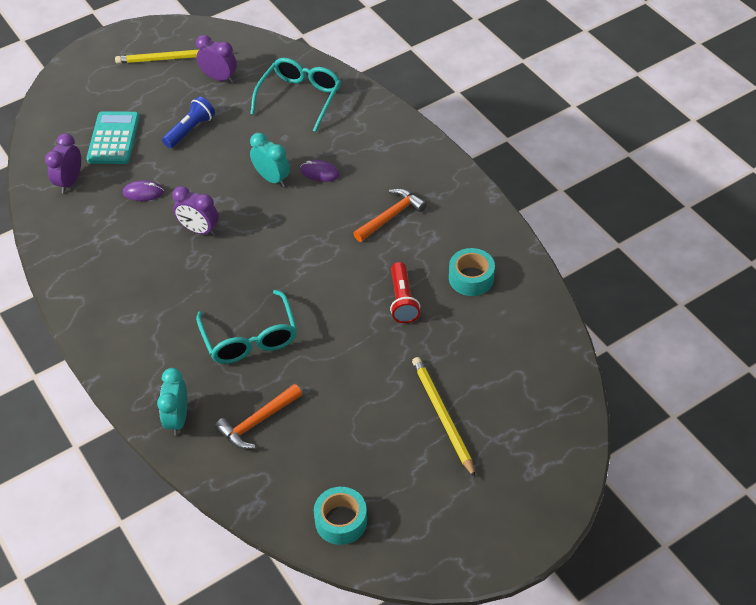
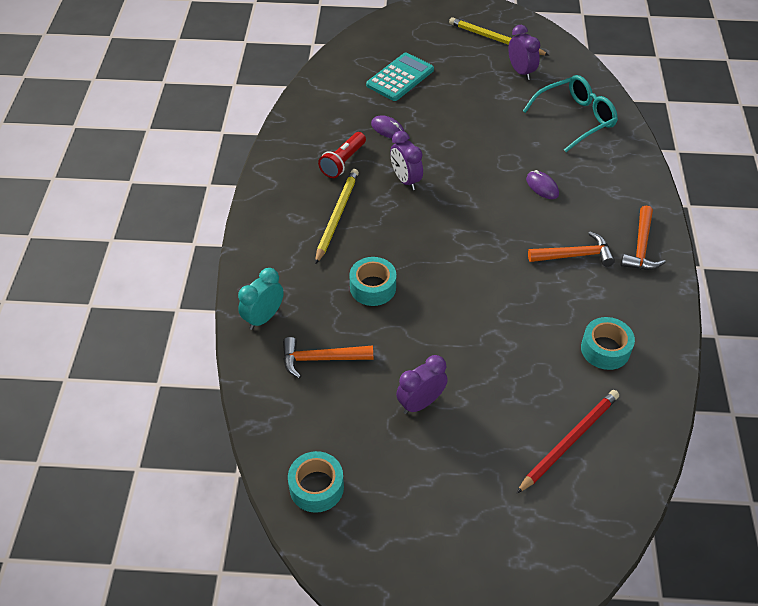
camera: 35 degrees right, 0 degrees up
(70, 182) = (341, 93): purple clock -> purple clock (420, 403)
(190, 130) = (464, 100): blue flashlight -> none
(250, 338) = (373, 287): turquoise glasses -> turquoise tape
(272, 178) = (498, 171): turquoise clock -> none
(402, 300) = (526, 332): red flashlight -> red flashlight (343, 162)
(435, 180) = (641, 247): none -> orange hammer
(442, 416) = (478, 454): yellow pencil -> yellow pencil (337, 216)
(499, 363) = (569, 441): none -> red pencil

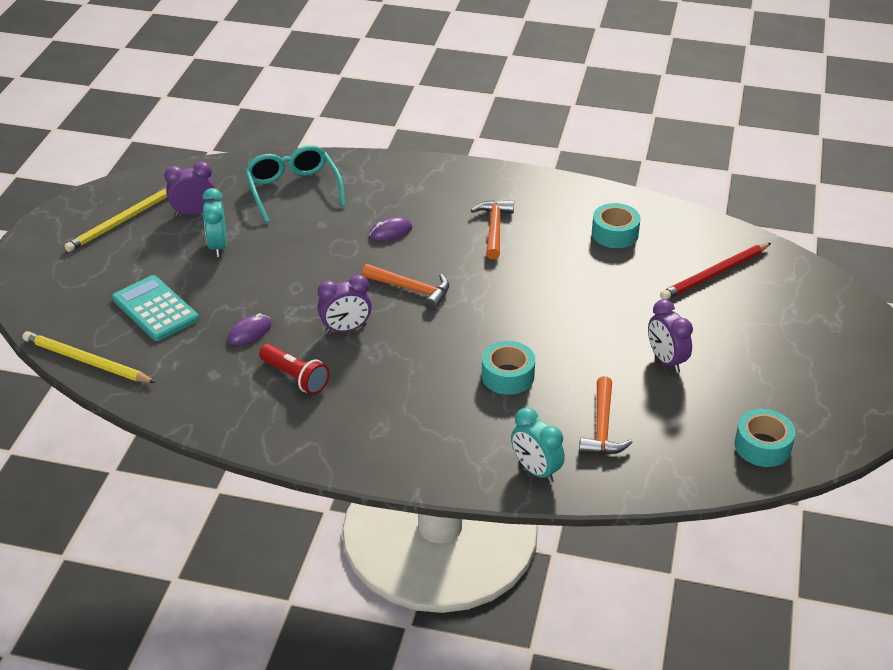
camera: 80 degrees left, 10 degrees down
(337, 216) = (388, 392): yellow pencil -> yellow pencil (86, 361)
(484, 92) = (218, 246): none -> turquoise clock
(569, 441) = (714, 274): red pencil -> red pencil turned 90 degrees counterclockwise
(641, 247) = (493, 187): orange hammer -> orange hammer (411, 289)

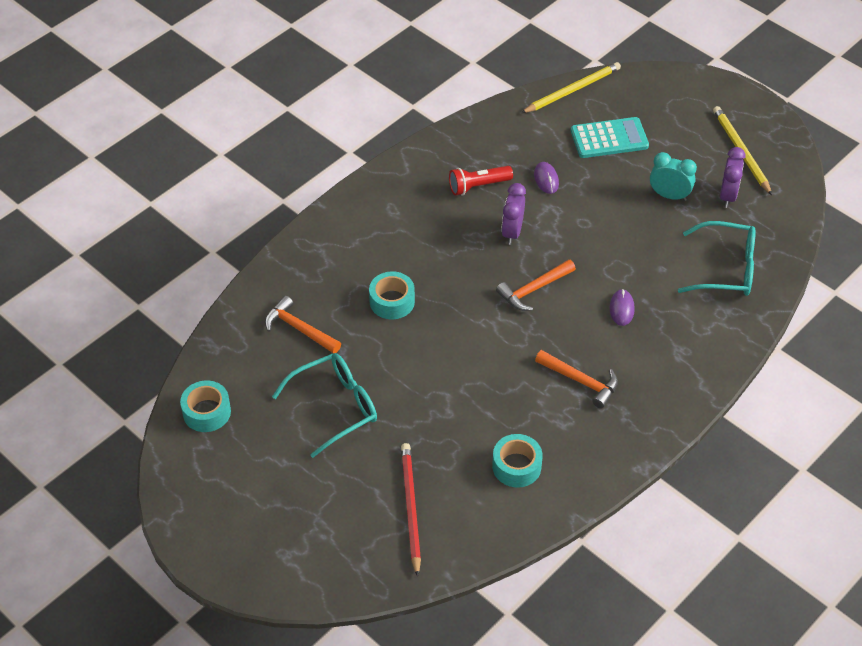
camera: 120 degrees right, 10 degrees up
(535, 470) = (290, 272): turquoise clock -> none
(666, 360) = (335, 407): purple clock -> turquoise glasses

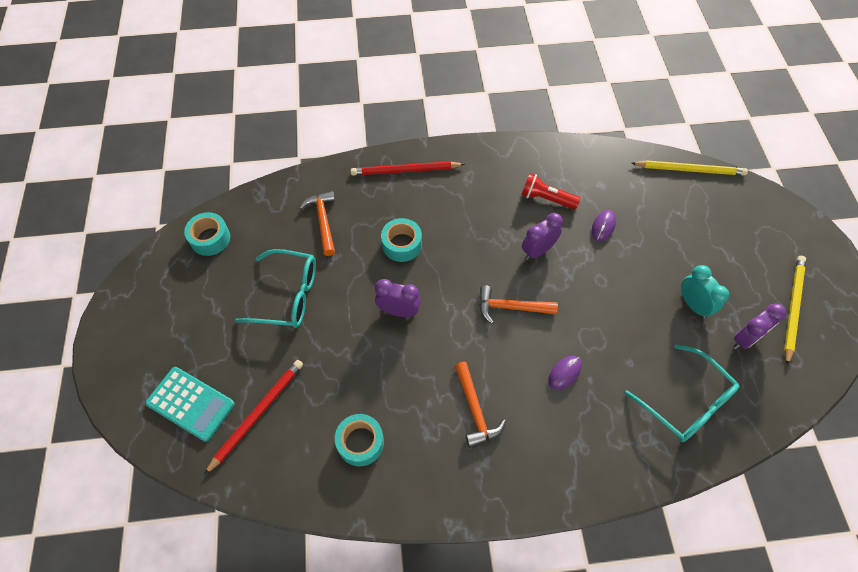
camera: 40 degrees right, 10 degrees up
(329, 240) = (405, 170): none -> red pencil
(445, 354) = (398, 311): none -> purple clock
(609, 138) = (684, 226): turquoise calculator -> turquoise calculator (190, 404)

